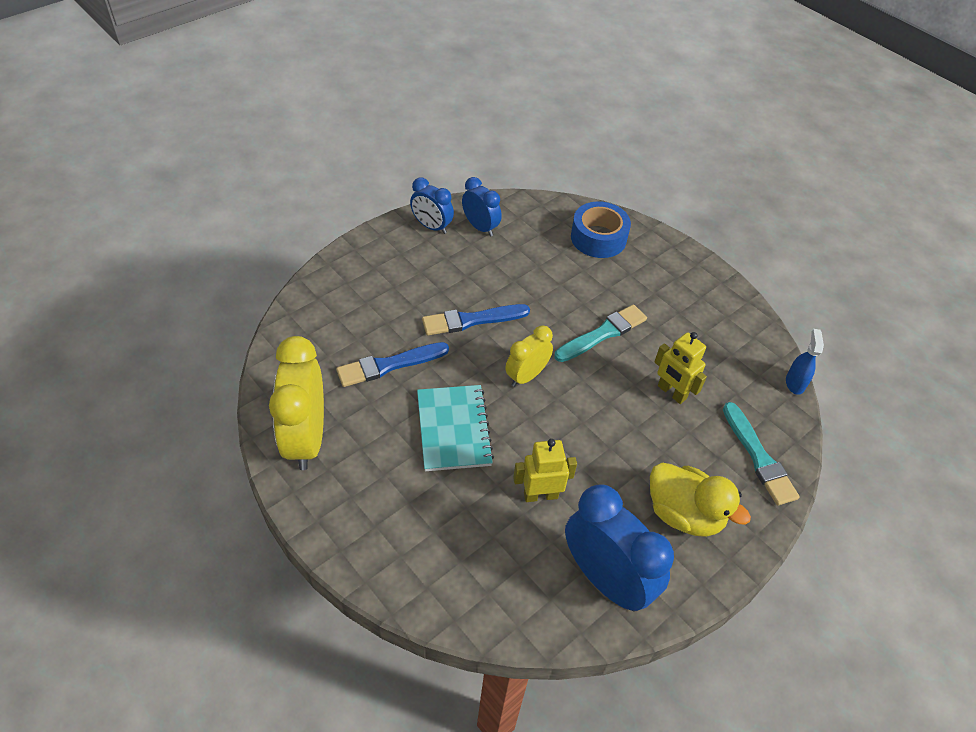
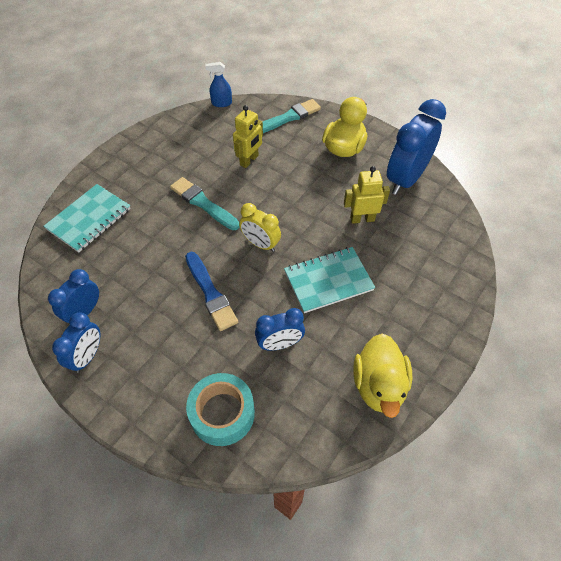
camera: 100 degrees left, 5 degrees up
(306, 438) = (379, 385): yellow clock -> yellow duck
(336, 308) = (222, 413): none -> turquoise tape
(389, 365) = (280, 344): blue brush -> blue clock
(540, 495) = (362, 219): yellow robot -> yellow robot turned 105 degrees clockwise
(598, 238) = (89, 219): blue tape -> turquoise notebook

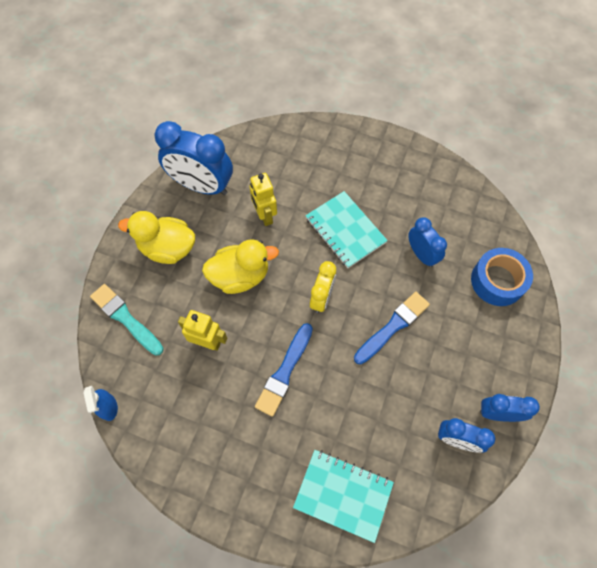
camera: 105 degrees left, 10 degrees up
(203, 203) = (284, 372): turquoise brush -> blue brush
(222, 413) = (497, 281): turquoise tape -> blue tape
(379, 385) = (429, 178): yellow duck -> yellow duck (240, 276)

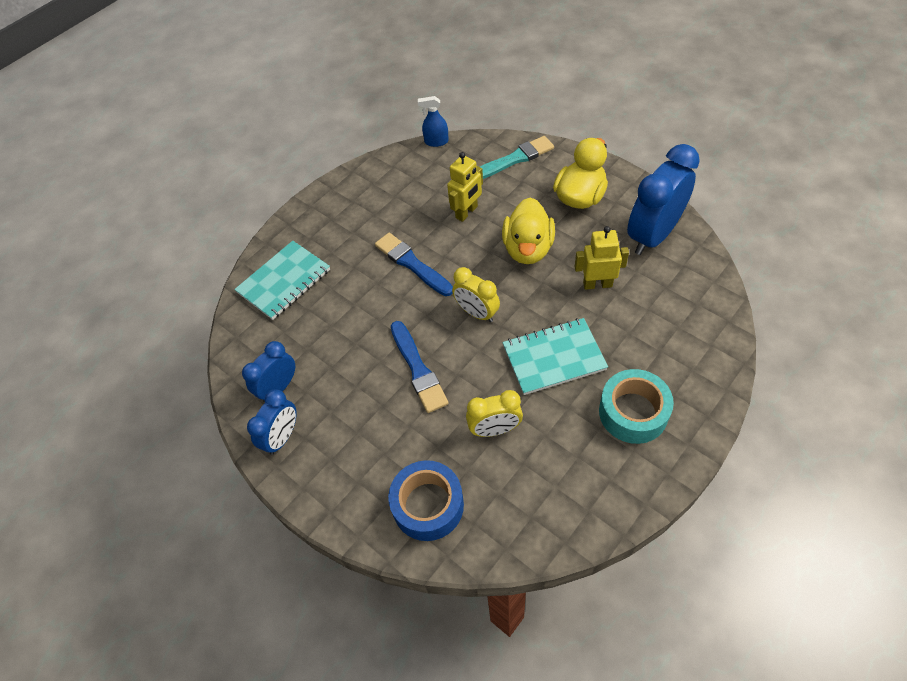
camera: 115 degrees right, 10 degrees down
(372, 172) = (633, 412): none -> turquoise tape
(421, 254) = (495, 429): blue clock -> yellow clock

